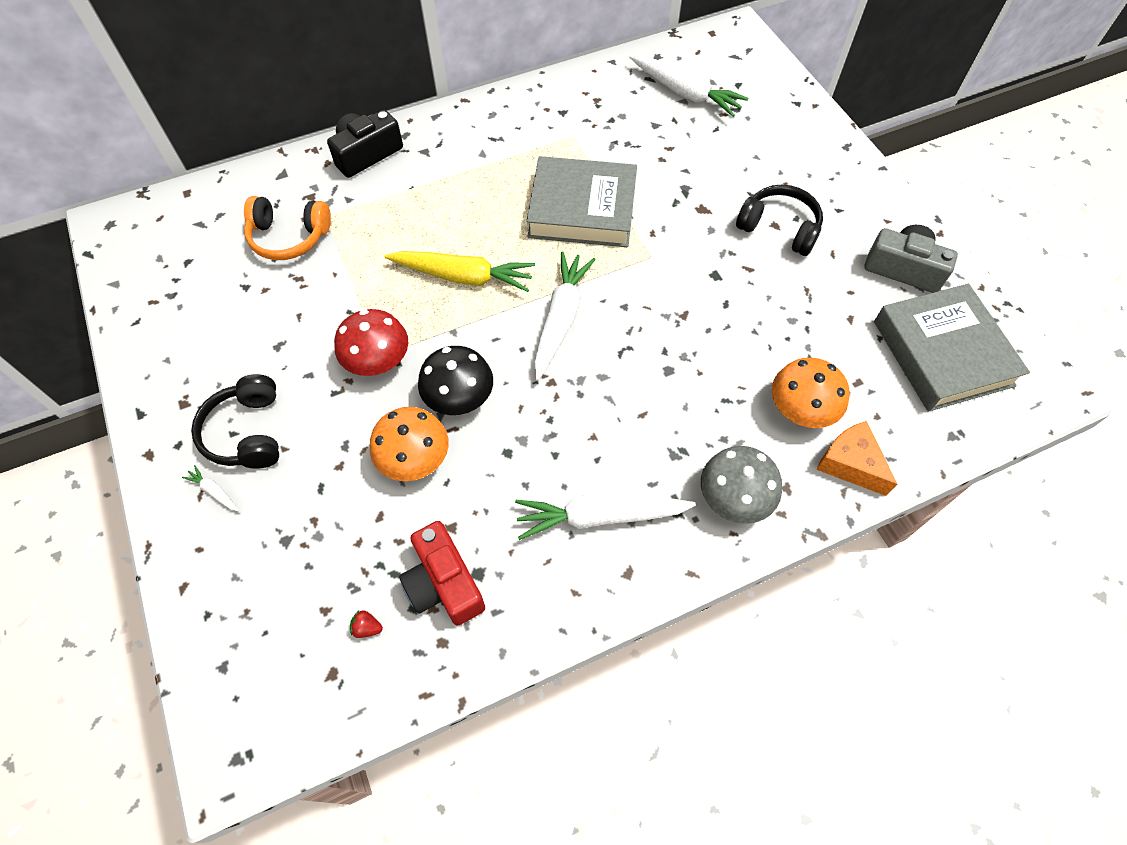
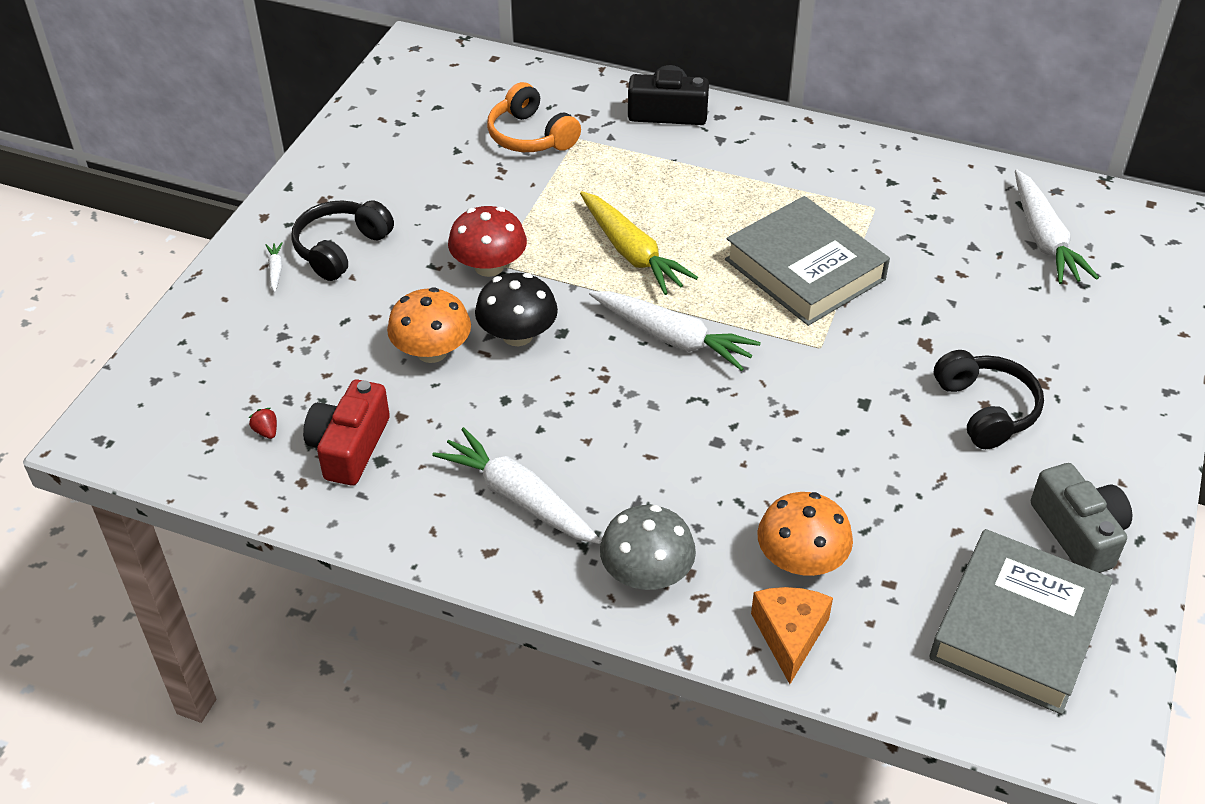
camera: 45 degrees right, 15 degrees down
(560, 319) = (673, 338): white carrot -> white carrot turned 60 degrees clockwise

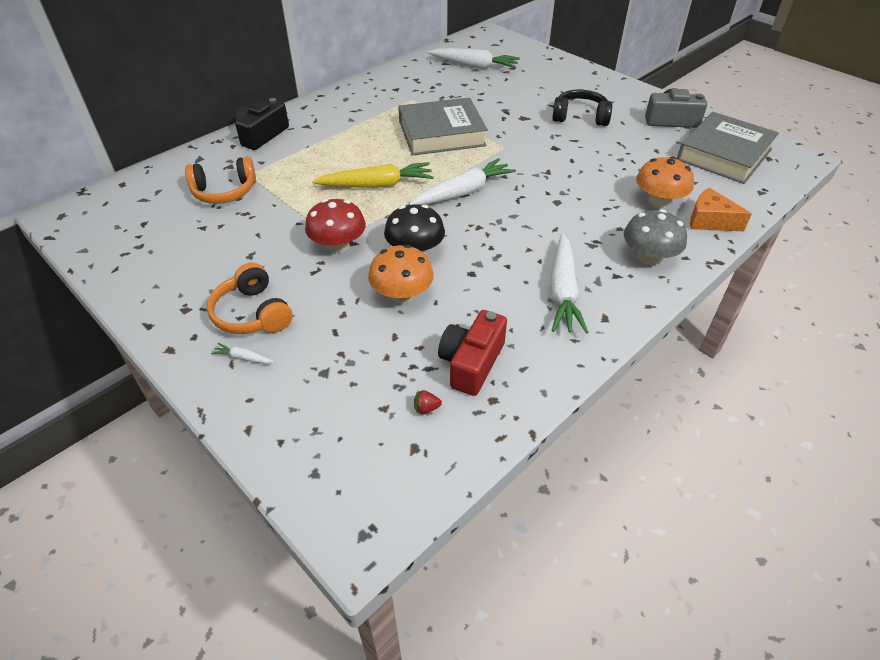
camera: 65 degrees left, 0 degrees up
(341, 248) = (252, 313): black headphones -> orange headphones
(349, 447) = (471, 363): red camera -> red camera turned 75 degrees clockwise
(518, 497) = (563, 292): white carrot -> white carrot turned 60 degrees counterclockwise
(1017, 628) = (724, 154): grey book -> grey book turned 75 degrees clockwise

